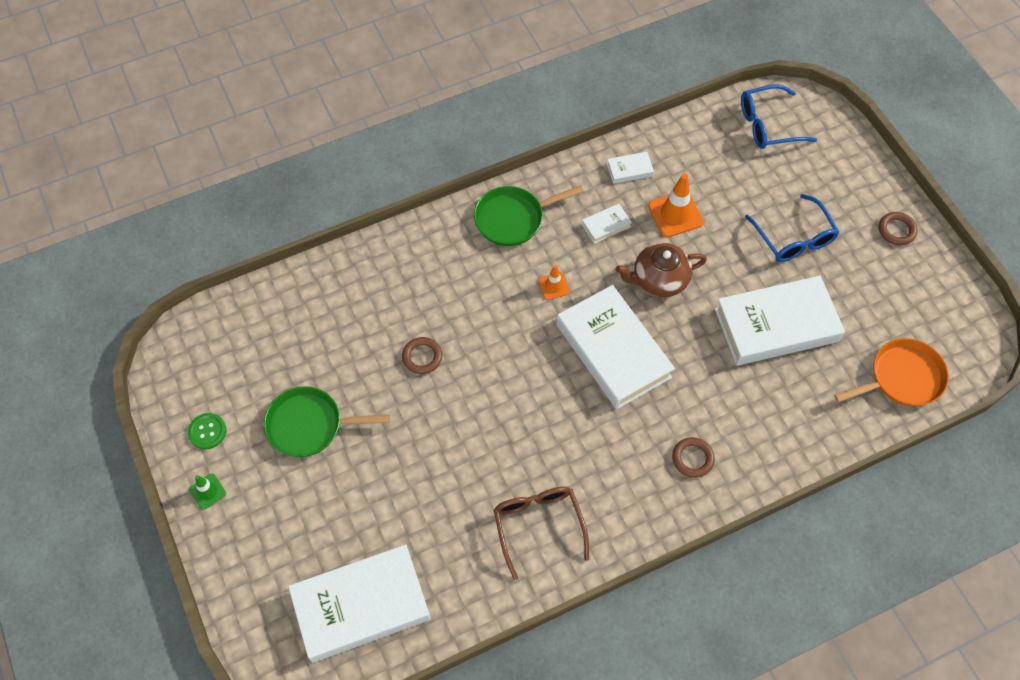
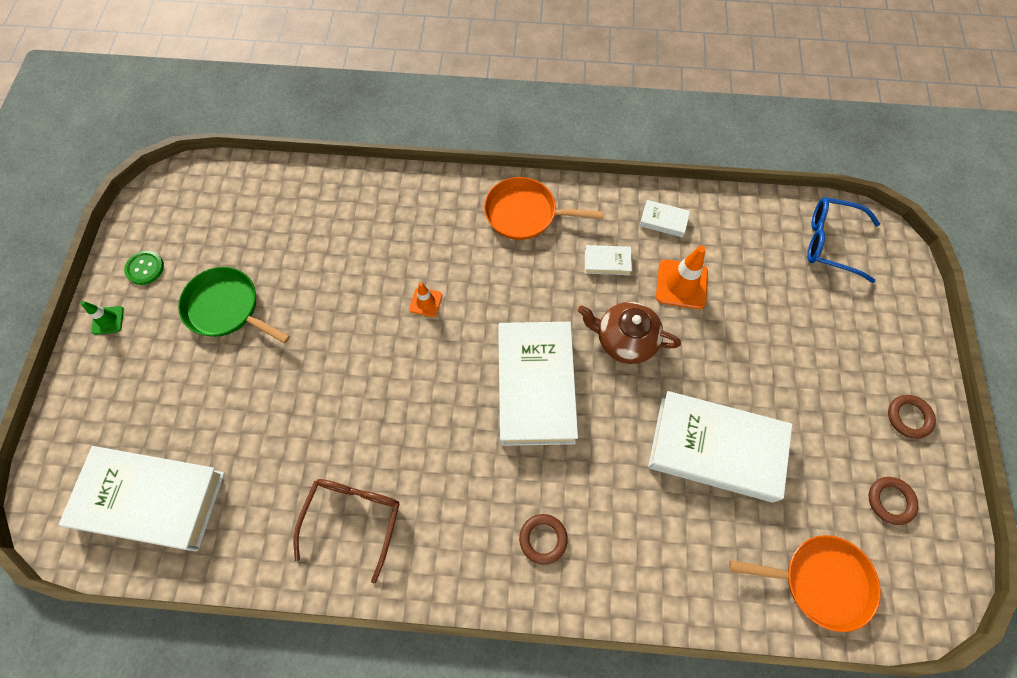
camera: 30 degrees right, 5 degrees up
(422, 357) = (361, 298): brown ring -> brown ring (890, 501)
(513, 219) = (525, 213): green pan -> orange pan
(553, 286) = (520, 294): orange traffic cone -> orange traffic cone (426, 302)
(794, 238) = (789, 368): blue glasses -> none

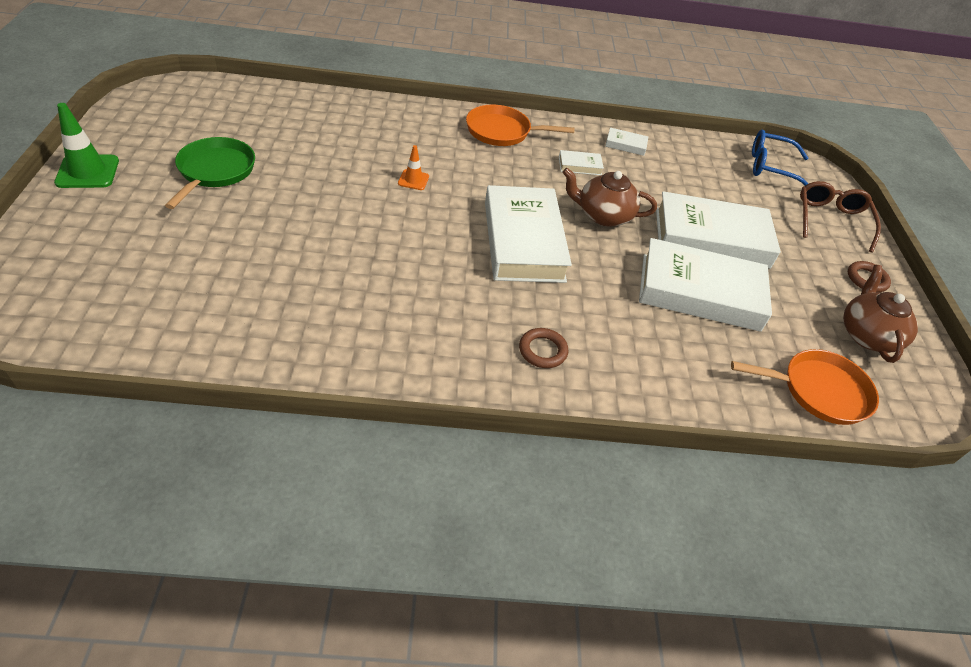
camera: 10 degrees left, 20 degrees down
(108, 320) = (88, 172): green traffic cone -> green traffic cone, size x1.75
(145, 268) = (132, 140): green button -> none
(151, 500) = (119, 305): white book -> white book (711, 238)
(227, 308) = (214, 171): green pan -> green pan turned 75 degrees clockwise
(353, 519) = (343, 328): brown glasses -> brown glasses (831, 220)
(681, 284) = (648, 184): orange traffic cone -> none
(890, 501) = (867, 335): brown ring -> brown teapot

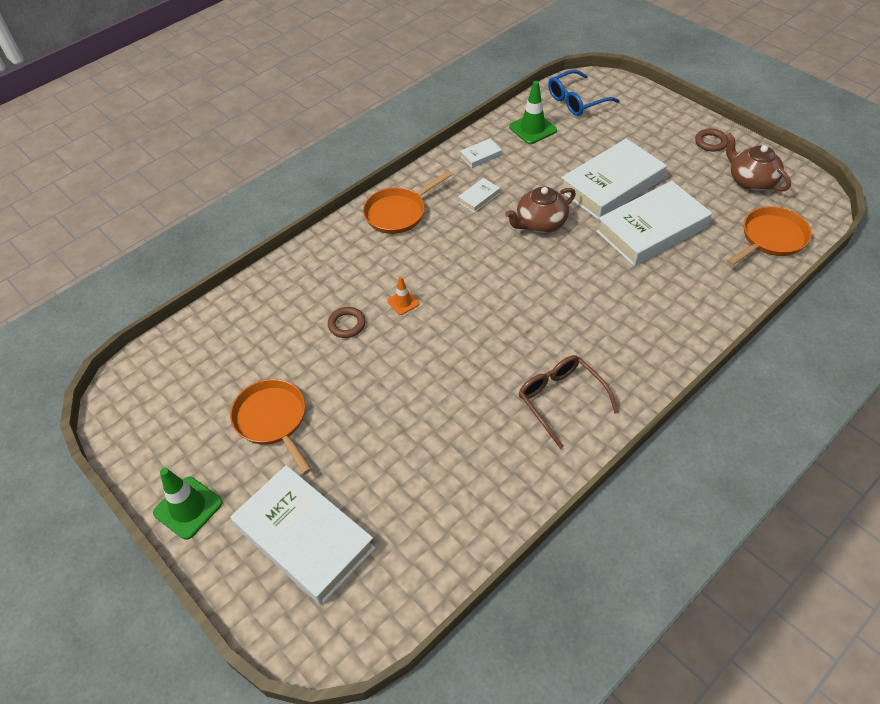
camera: 35 degrees left, 5 degrees up
(214, 171) = (272, 420): green pan -> orange pan
(523, 241) = (526, 284): white book -> white book (304, 537)
(542, 351) = (632, 345): brown ring -> brown ring (347, 324)
(699, 158) = (532, 129): none -> green traffic cone
(831, 220) = (649, 114): brown glasses -> brown glasses (561, 400)

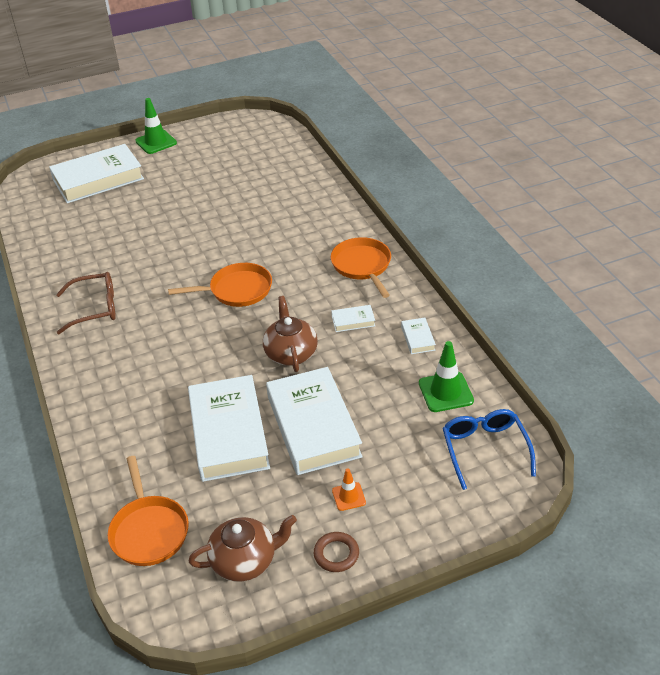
camera: 110 degrees right, 10 degrees down
(272, 420) = (192, 176): orange pan -> orange pan (237, 290)
(347, 324) = (251, 218): brown ring -> none
(403, 302) = (253, 249): orange traffic cone -> orange traffic cone (349, 496)
(479, 197) = (353, 321): white book -> white book turned 75 degrees counterclockwise

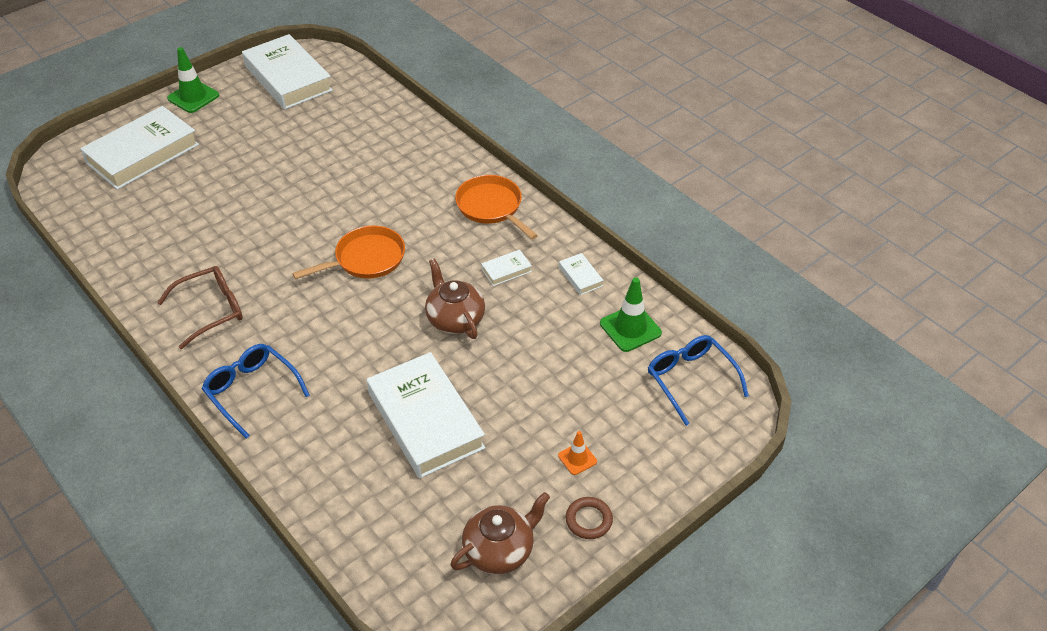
camera: 20 degrees left, 5 degrees up
(97, 379) = (252, 391): none -> blue glasses
(149, 530) = (385, 544): orange pan -> none
(313, 426) = (511, 393): white book -> white book (288, 78)

